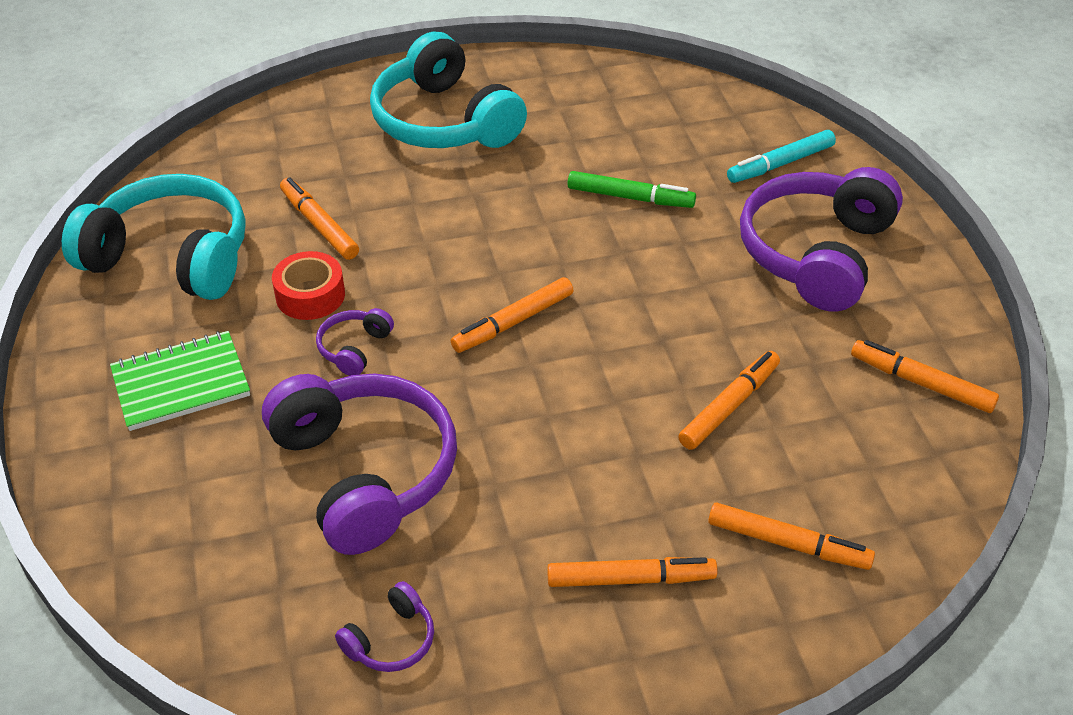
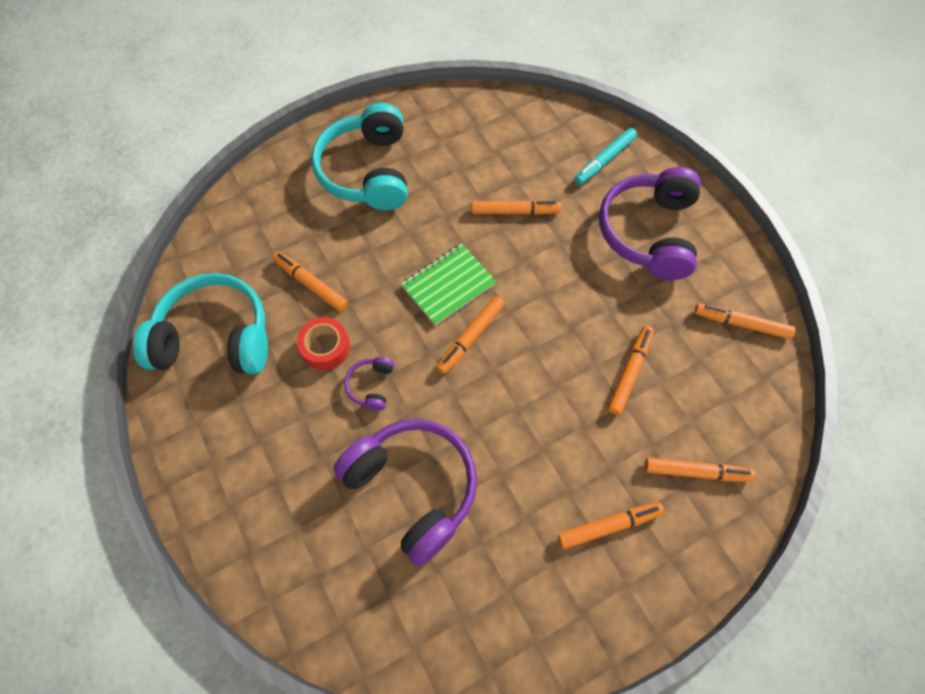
camera: 15 degrees left, 20 degrees up
(181, 383) = (262, 446): green notebook -> green notebook (448, 285)
(391, 640) = (474, 615): purple headphones -> none
(444, 121) = (367, 171): turquoise headphones -> turquoise headphones turned 45 degrees clockwise
(630, 197) = (515, 211): green marker -> orange marker

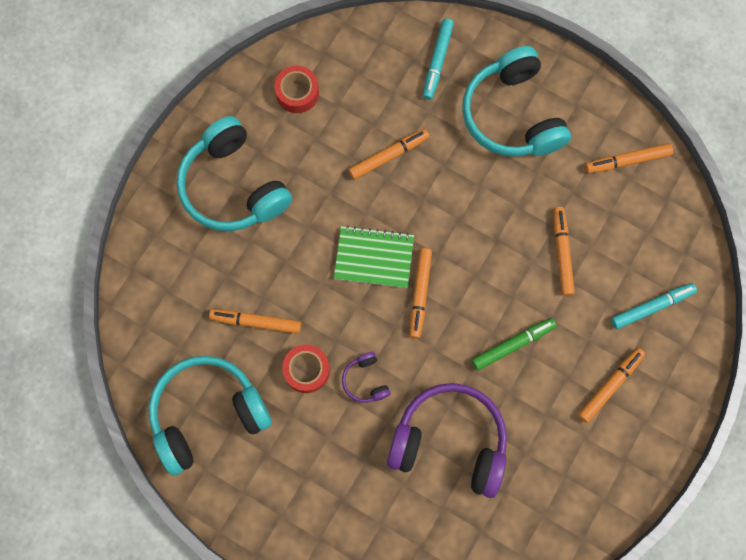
camera: 30 degrees left, 10 degrees up
(448, 285) = (374, 258): green notebook -> green notebook turned 75 degrees clockwise
(468, 129) = (297, 93): none -> red tape
(531, 430) = (513, 345): none -> green marker
(648, 232) = (512, 115): purple headphones -> turquoise headphones
(696, 472) = (652, 307): orange marker -> turquoise marker

